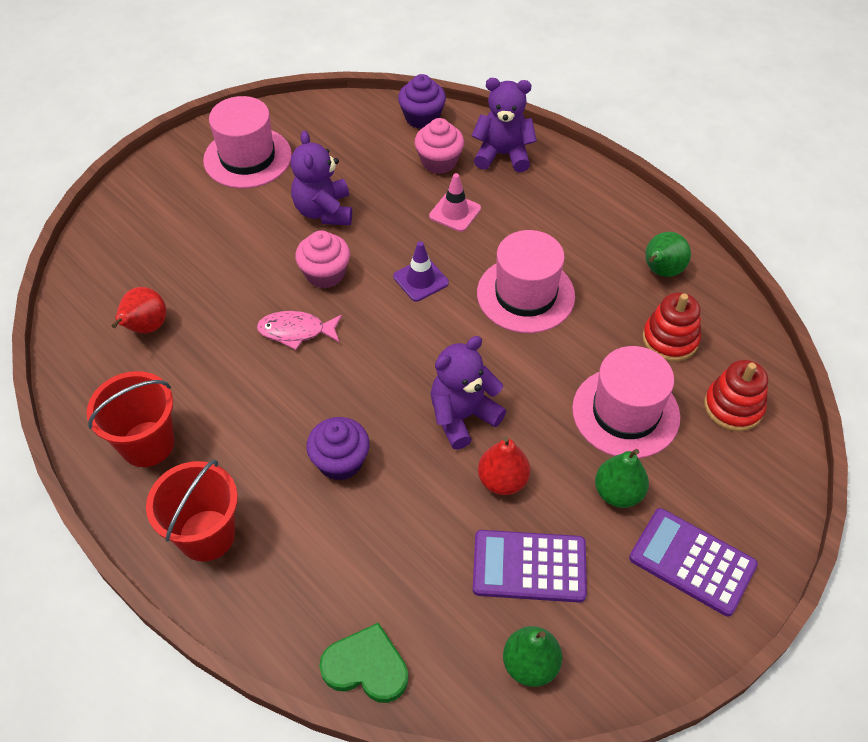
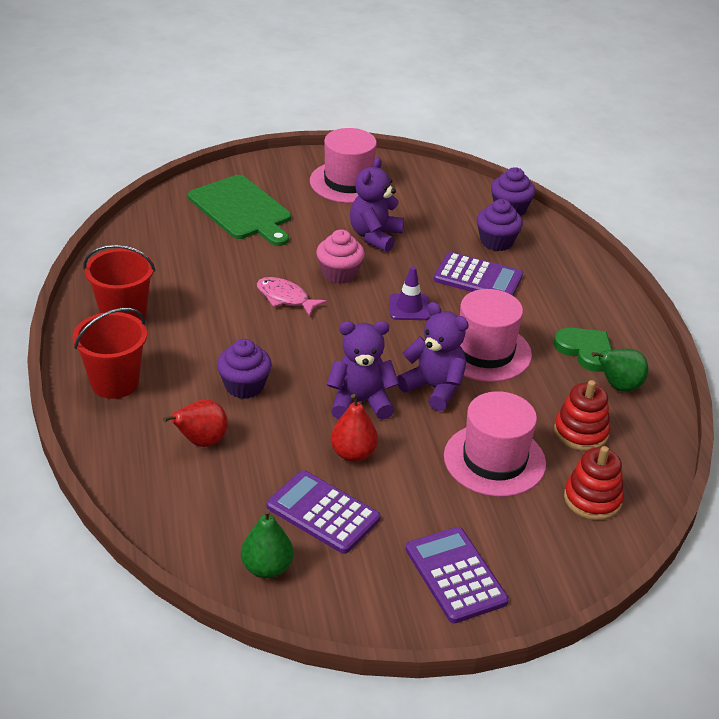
camera: 30 degrees right, 15 degrees down
(146, 328) = (183, 251): red pear -> red pear (201, 441)
(167, 244) = (242, 210): none -> green cutting board
(366, 666) = (151, 507): green heart -> green heart (585, 351)
(439, 162) = (496, 242): pink cupcake -> purple cupcake
(455, 212) = (478, 278): pink traffic cone -> purple calculator
(503, 155) = (555, 258): purple teddy bear -> purple teddy bear (434, 388)
(618, 493) = (437, 504): green pear -> none

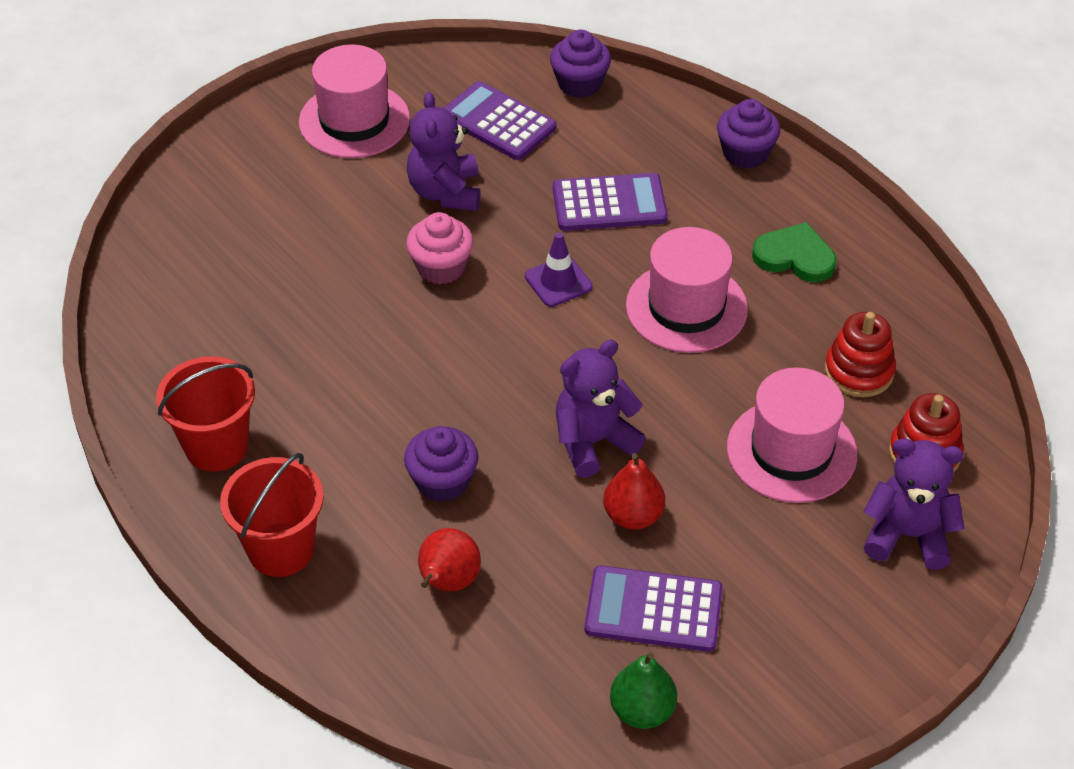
camera: 25 degrees left, 10 degrees up
(242, 210) = (249, 220): green cutting board -> none
(285, 298) = (400, 332): pink fish -> none
(434, 388) = (663, 384): purple teddy bear -> purple teddy bear (907, 536)
(455, 575) = (846, 619): purple calculator -> purple calculator (498, 122)
(496, 242) = (596, 140): purple cupcake -> purple cupcake (745, 153)
(618, 386) = (860, 290): green pear -> none

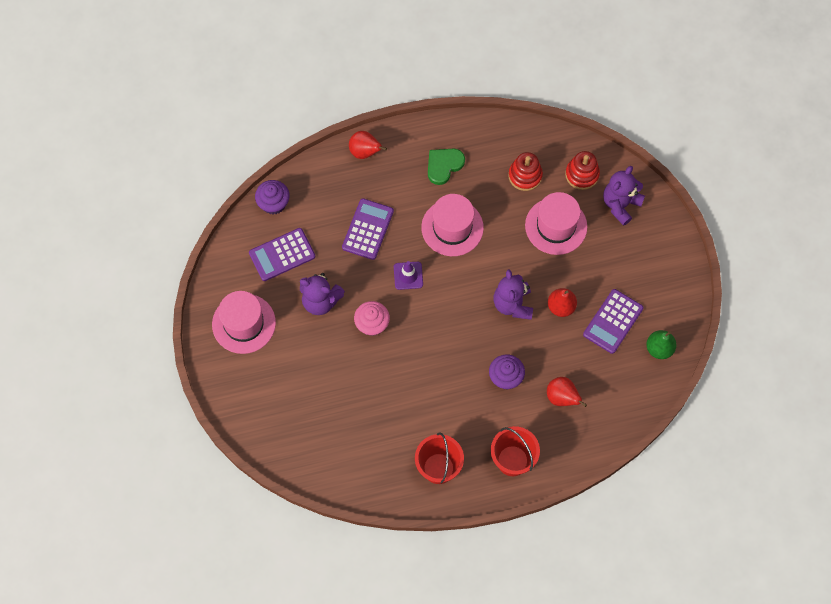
camera: 65 degrees left, 20 degrees up
(745, 153) = (365, 152): purple cupcake -> red pear

